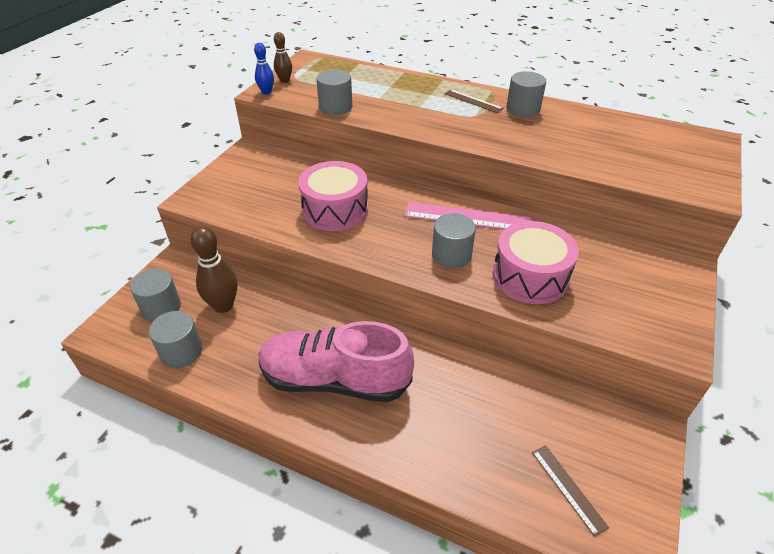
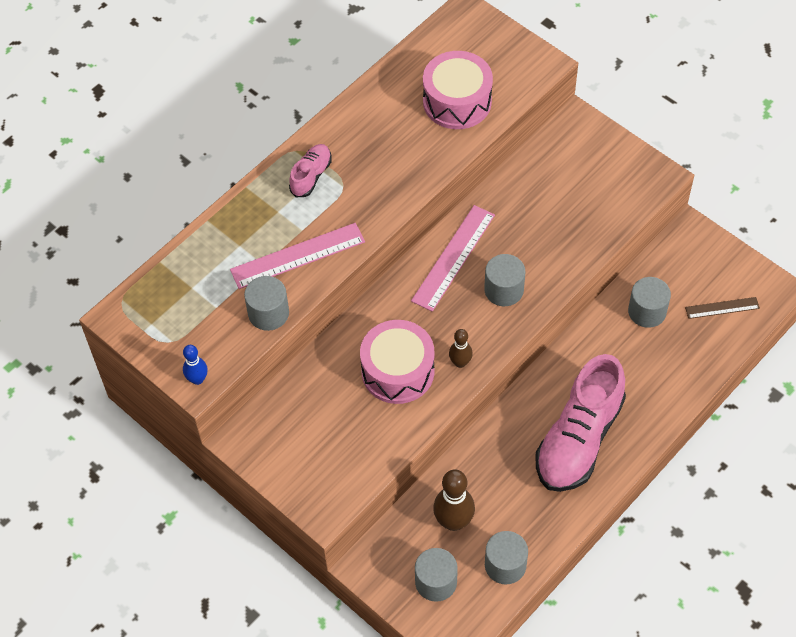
camera: 70 degrees left, 15 degrees up
(284, 80) = (173, 354): brown bowling pin -> brown bowling pin (460, 362)
(394, 109) = (297, 256): none -> pink ruler
(473, 101) = (311, 176): brown ruler -> pink shoe
(523, 109) = (348, 138): grey cylinder -> grey cylinder (647, 311)
(530, 276) = (552, 240): pink drum -> pink drum (457, 101)

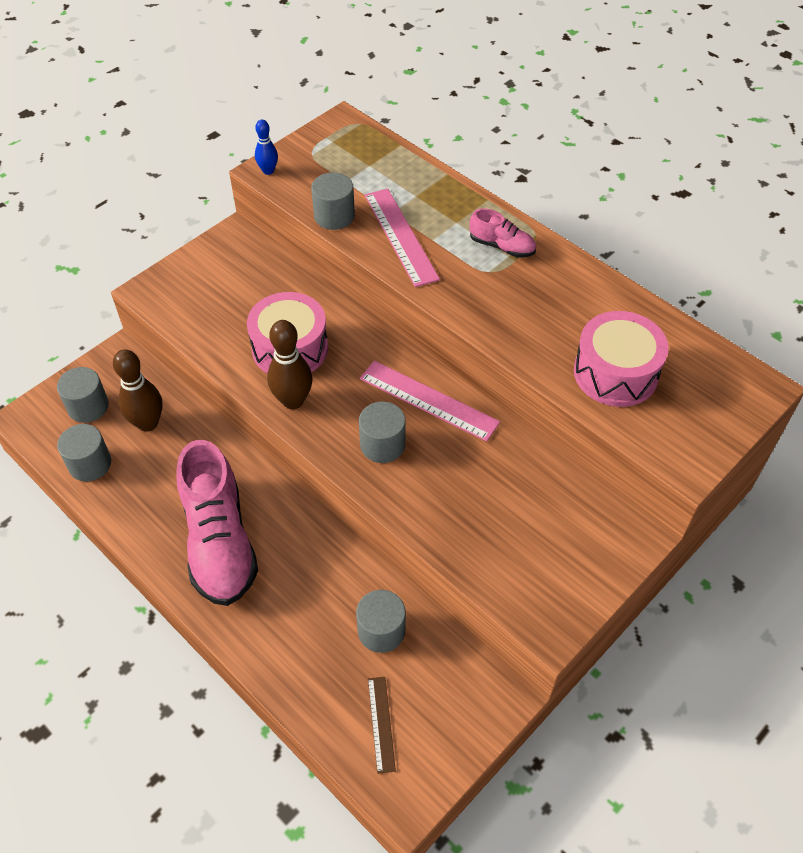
camera: 90 degrees right, 5 degrees down
(460, 362) = (293, 400): brown bowling pin -> brown bowling pin, size x1.72
(579, 439) = (219, 541): pink shoe -> pink shoe turned 135 degrees counterclockwise

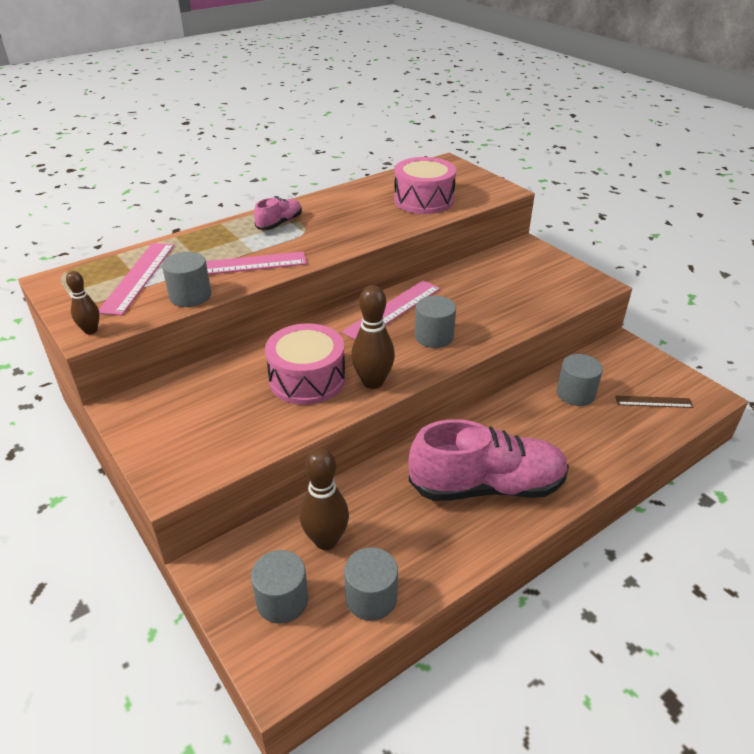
camera: 80 degrees left, 15 degrees down
(268, 171) = (90, 330): blue bowling pin -> brown bowling pin
(360, 172) = (138, 277): none -> pink ruler

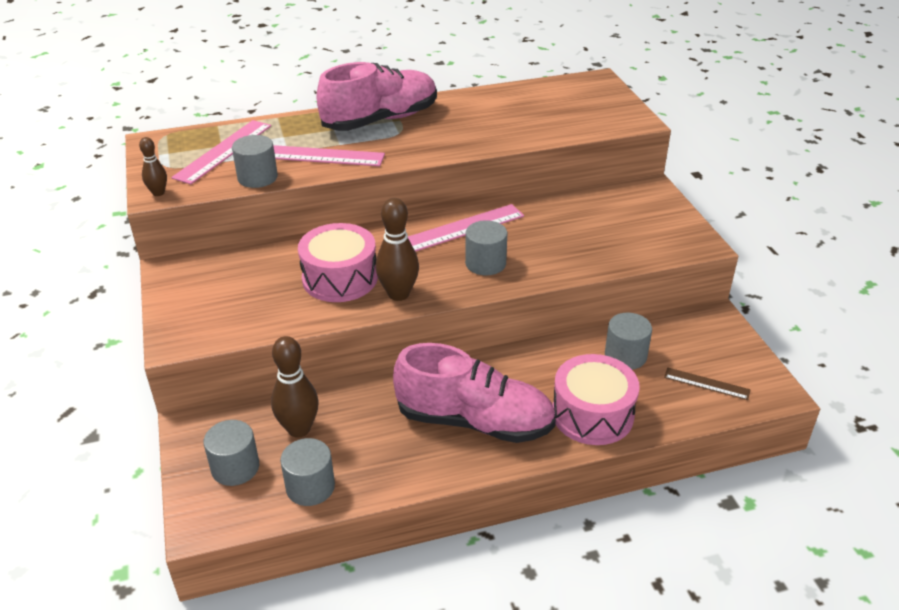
camera: 20 degrees right, 0 degrees up
(279, 223) = (381, 120): pink shoe -> pink shoe, size x2.10
(423, 200) = (541, 119): pink drum -> pink drum (592, 414)

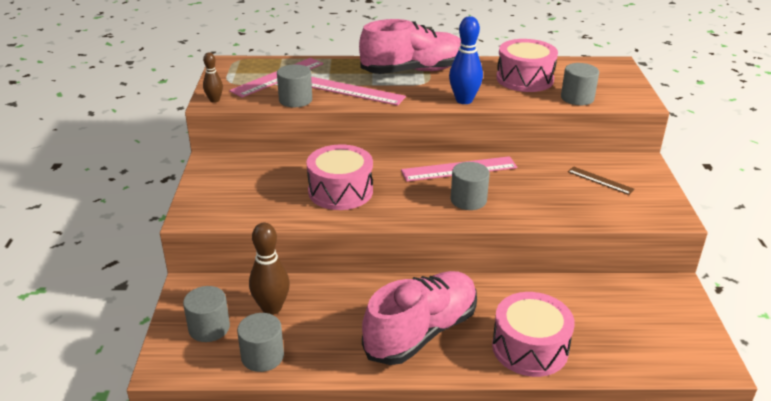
camera: 15 degrees right, 5 degrees down
(398, 294) = (384, 212): brown bowling pin -> none
(451, 148) = (464, 100): none -> blue bowling pin
(474, 421) = (421, 332): pink shoe -> pink shoe turned 75 degrees counterclockwise
(507, 112) = (524, 79): none -> pink drum
(625, 356) = (578, 304): grey cylinder -> grey cylinder (577, 98)
(706, 384) = (648, 343): brown ruler -> brown ruler (600, 180)

